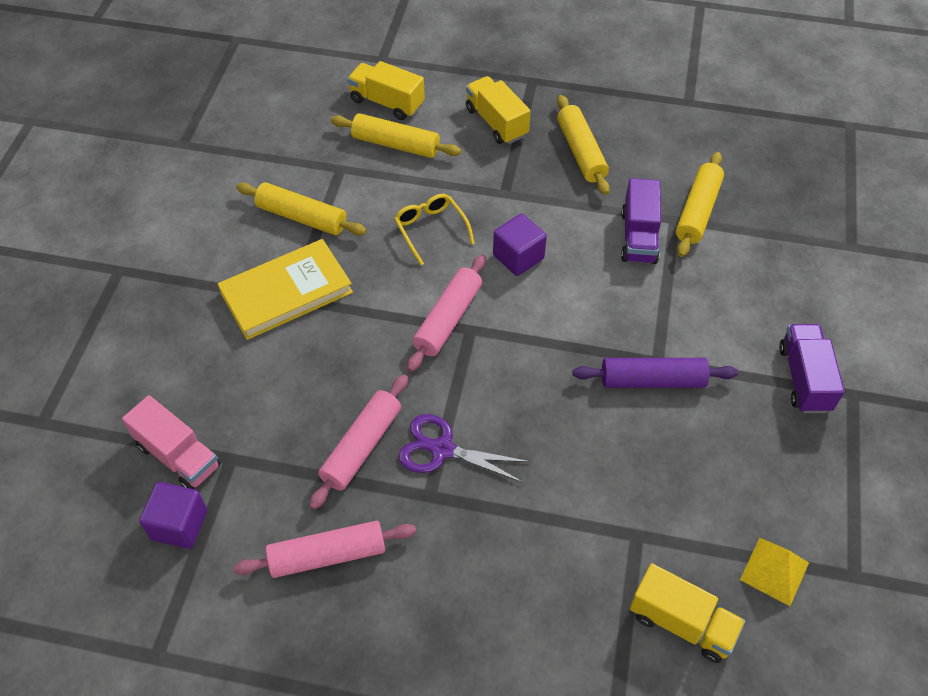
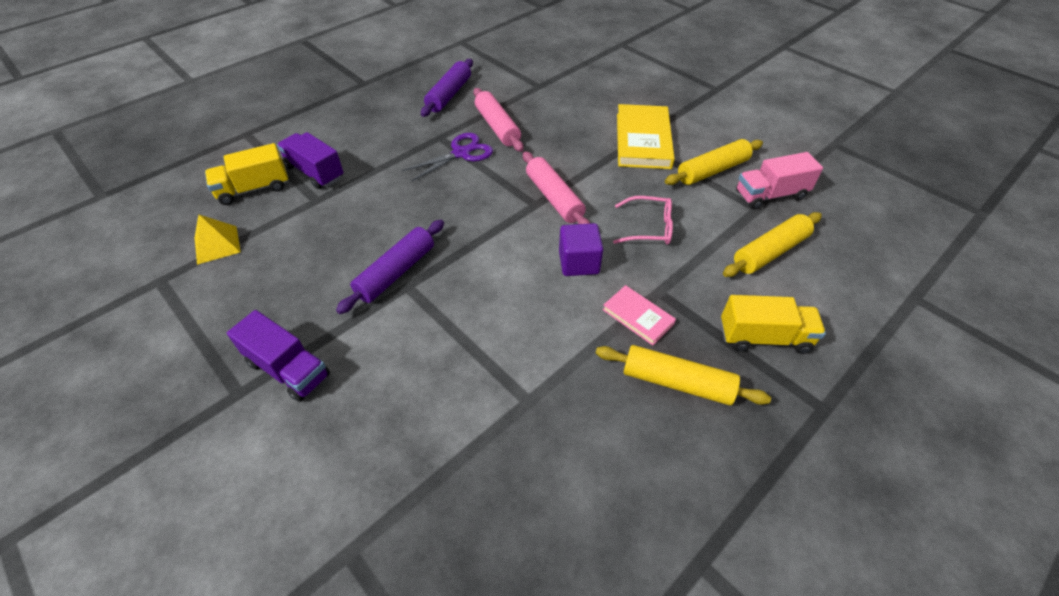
camera: 125 degrees right, 5 degrees down
(178, 456) = (558, 72): pink truck -> pink truck (770, 195)
(179, 525) = (517, 63): purple cube -> none
(327, 555) = (449, 95): pink rolling pin -> purple rolling pin
(387, 103) = (836, 271): yellow truck -> none
(431, 230) = (648, 228): yellow glasses -> pink glasses
(542, 195) = (638, 316): none -> pink book
(639, 237) = (532, 356): purple truck -> purple truck (315, 172)
(698, 211) = (521, 430): yellow rolling pin -> none

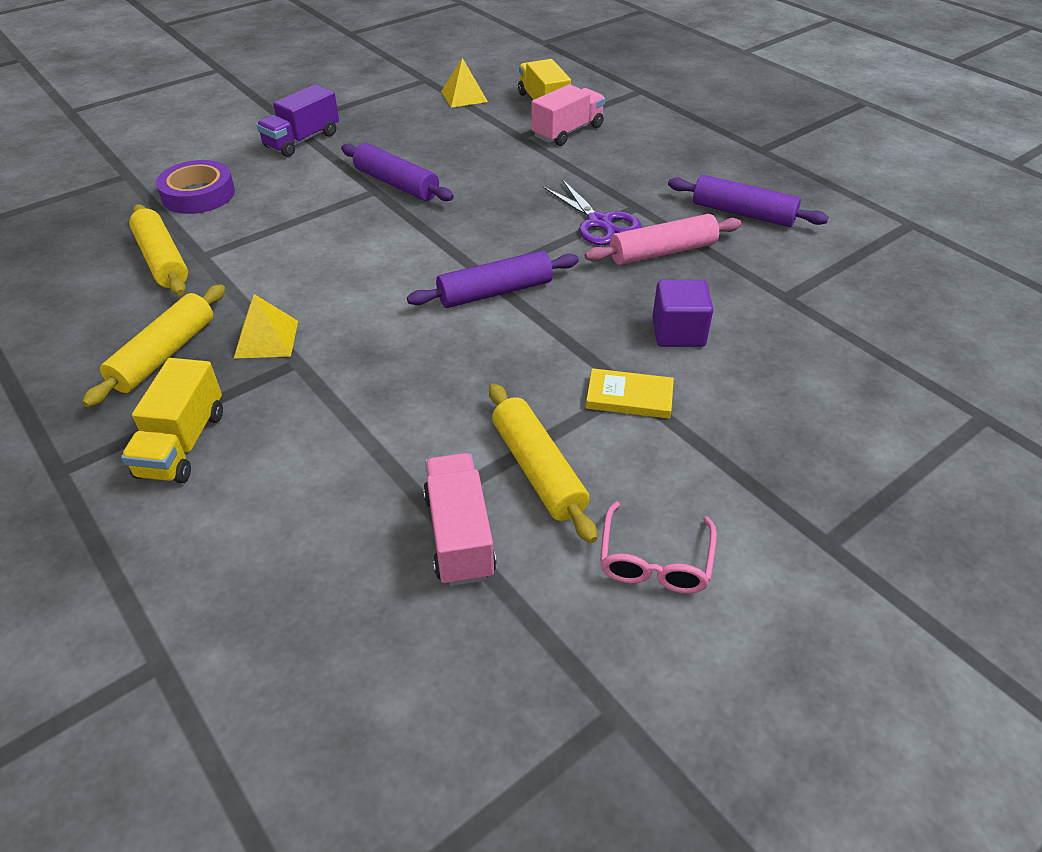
camera: 95 degrees right, 5 degrees down
(315, 172) = (567, 132): purple truck -> pink truck
(406, 443) = (198, 194): none -> purple tape
(554, 198) = (495, 292): pink rolling pin -> purple rolling pin
(579, 262) = (369, 302): purple cube -> purple cube (678, 332)
(638, 316) = (266, 339): pink book -> yellow pyramid
(643, 140) = (629, 397): yellow book -> yellow book, size x0.54
(648, 228) = (415, 371): pink glasses -> pink glasses (655, 560)
(770, 252) = (326, 494): yellow rolling pin -> yellow rolling pin (162, 260)

